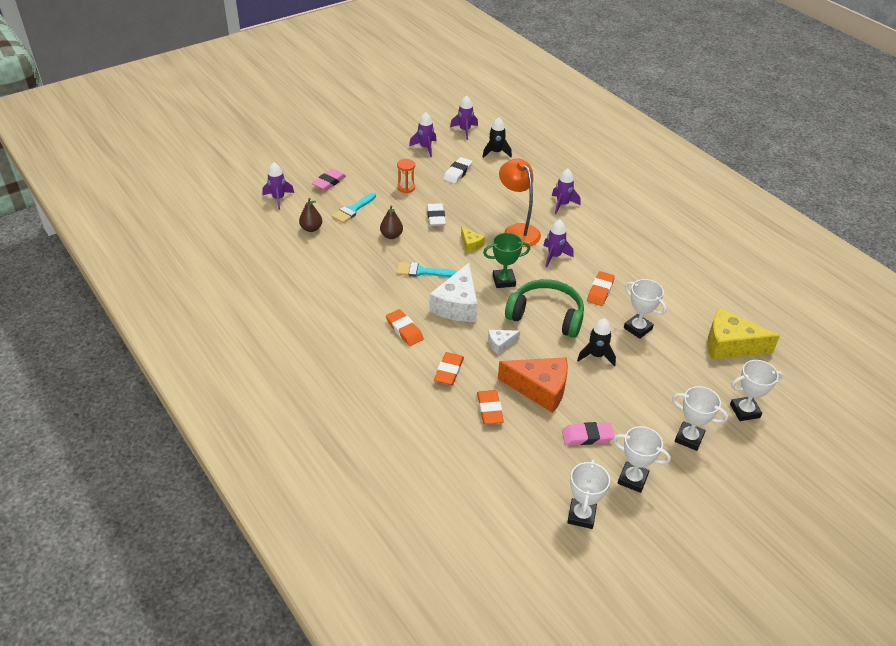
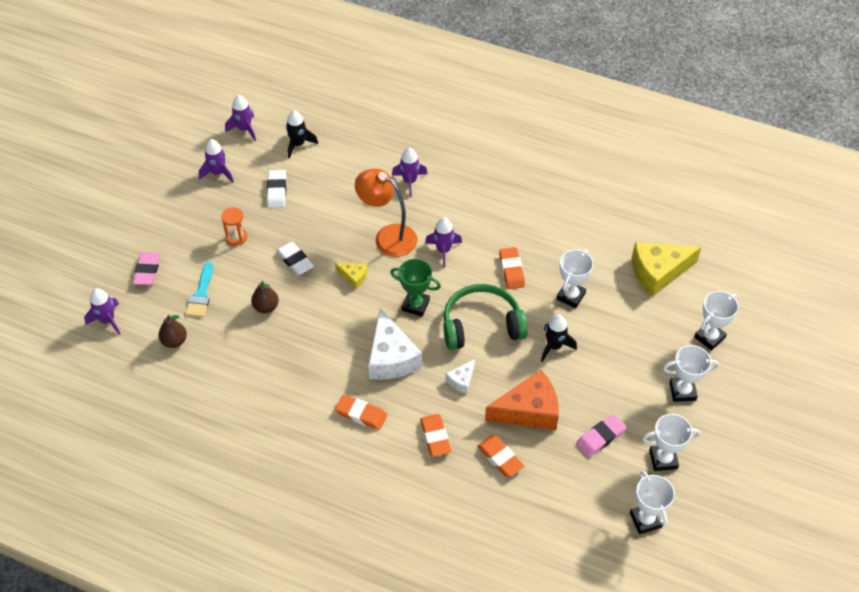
camera: 30 degrees left, 10 degrees up
(421, 271) = (328, 336): turquoise brush -> none
(504, 281) = (415, 305): green trophy -> green trophy turned 60 degrees clockwise
(637, 328) = (571, 296): white trophy -> white trophy turned 75 degrees counterclockwise

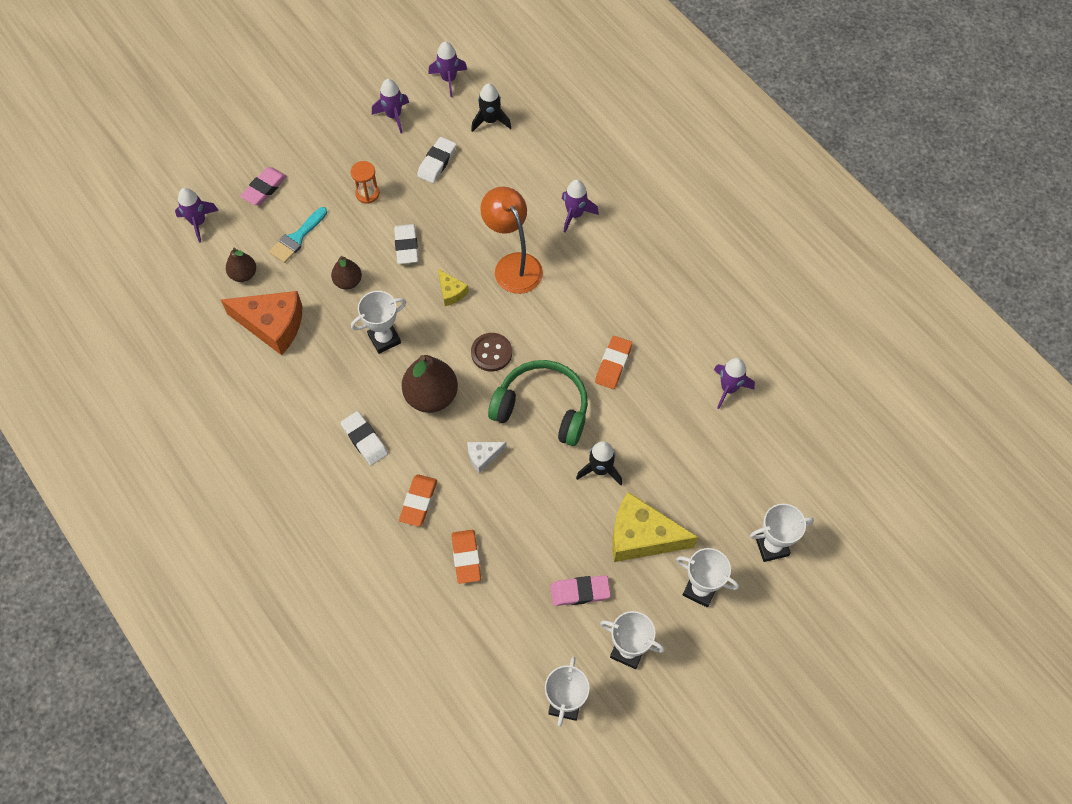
camera: 30 degrees right, 10 degrees up
(361, 414) = (364, 440): orange eraser -> white eraser
(391, 357) = (431, 396): white cheese -> brown pear
(415, 305) = (491, 353): green trophy -> brown button
(443, 250) = (558, 308): purple rocket -> purple rocket (728, 388)
(529, 410) = (528, 524): orange cheese -> orange cheese (272, 325)
(571, 296) = (655, 424): white trophy -> white trophy (384, 339)
(658, 272) = (767, 445): yellow cheese -> yellow cheese (642, 536)

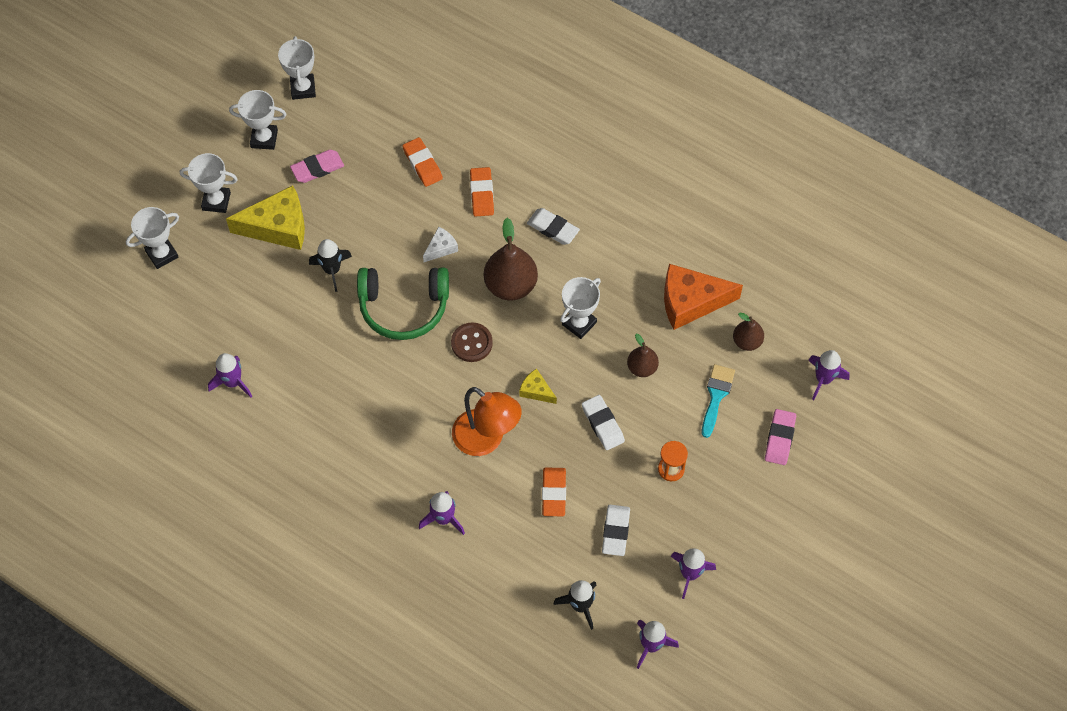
camera: 160 degrees right, 0 degrees up
(613, 364) = (351, 370): orange eraser -> orange eraser (553, 493)

